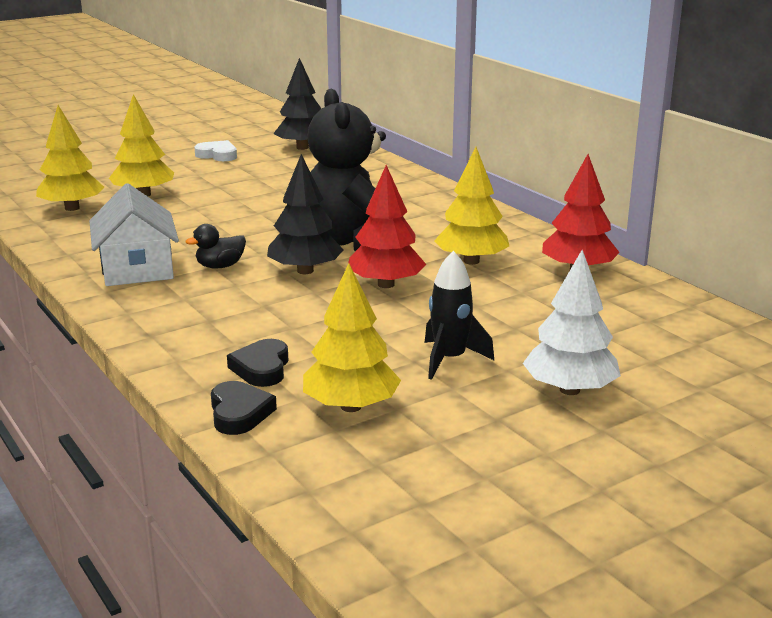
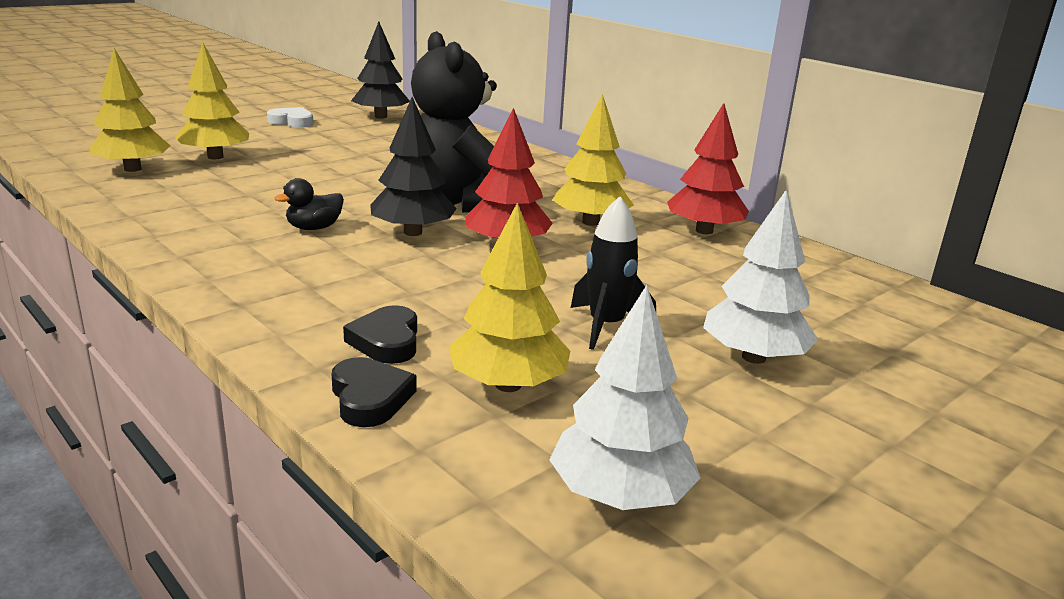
camera: 10 degrees left, 0 degrees up
(137, 268) = (216, 231): white house -> none
(412, 492) = (620, 495): none -> white tree

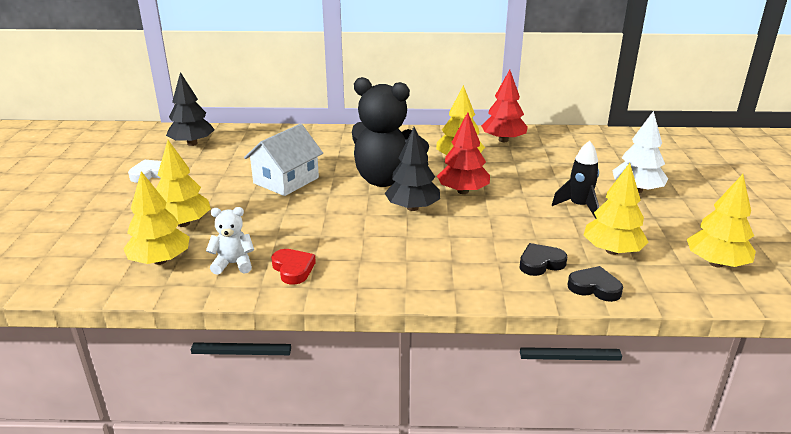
camera: 45 degrees left, 5 degrees up
(161, 194) = (233, 264): none -> white teddy bear
(183, 218) = (293, 269): none -> red heart
(314, 228) = (368, 233): black duck -> none
(371, 166) = (286, 180): none -> white house
(386, 341) = (540, 263): black heart -> black heart turned 120 degrees clockwise
(620, 495) = (716, 263): white tree -> yellow tree

